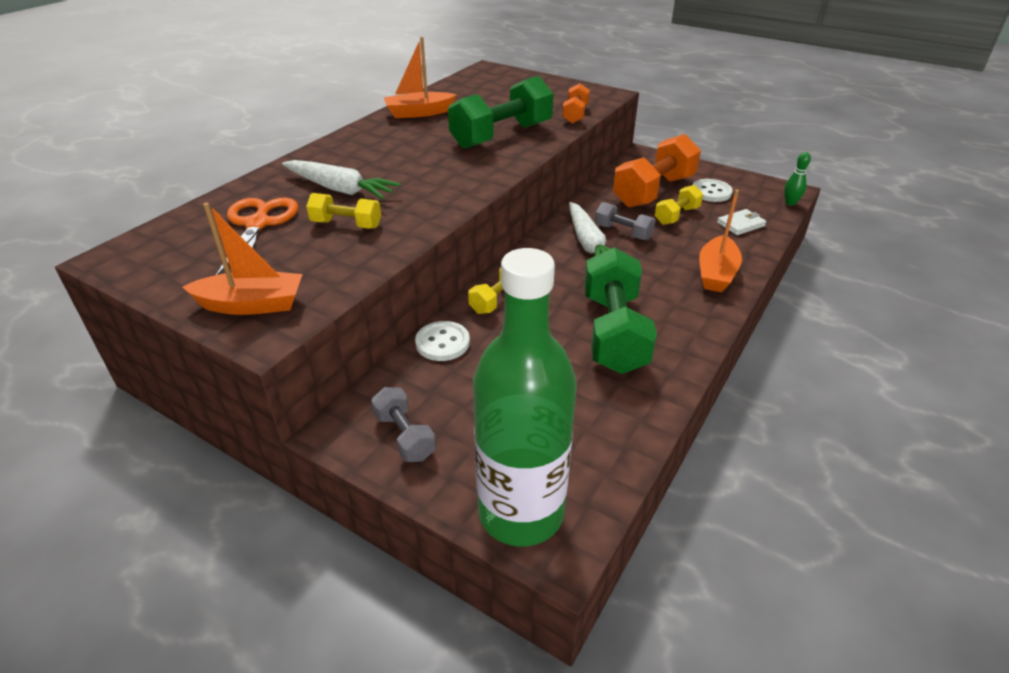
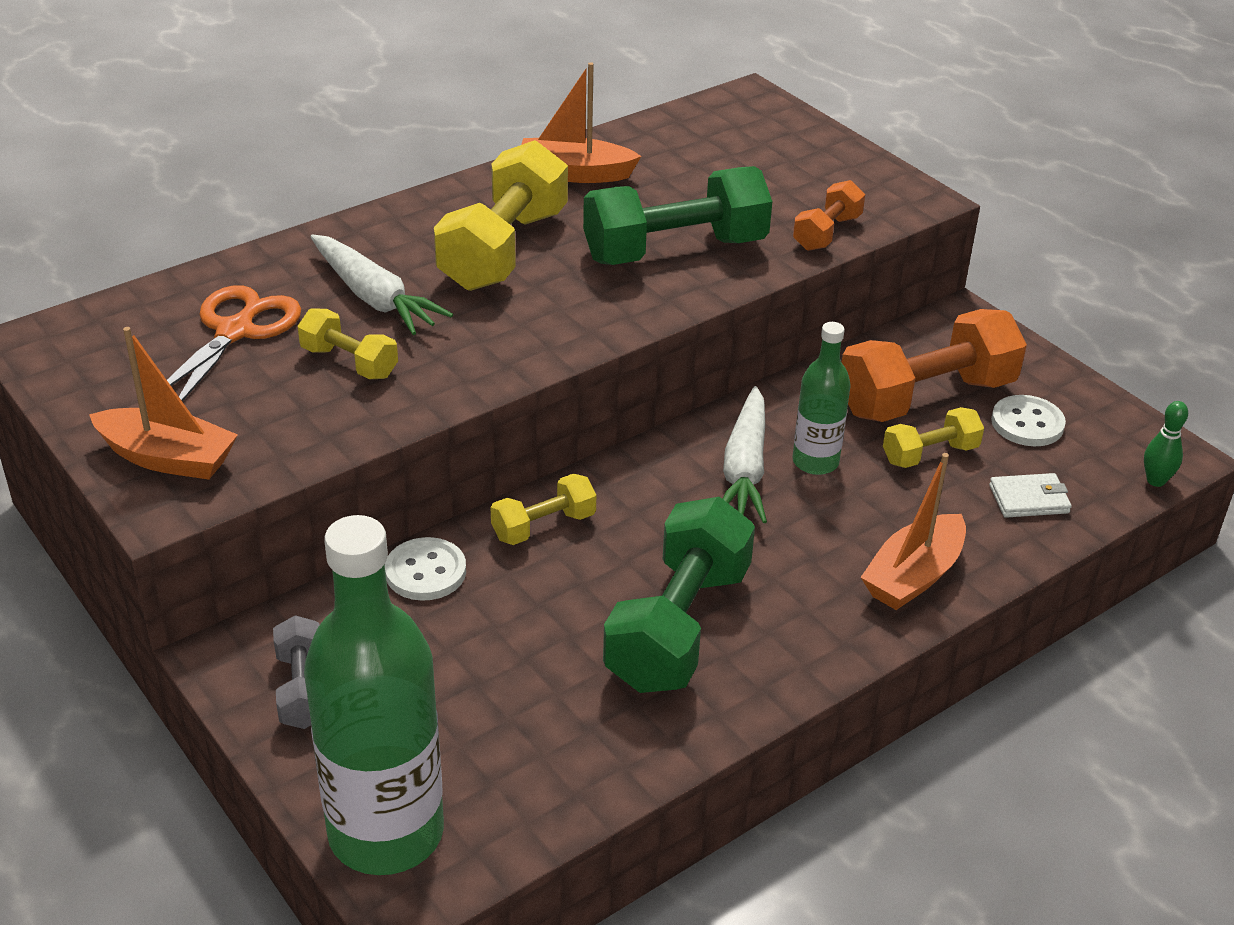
camera: 20 degrees right, 0 degrees up
(404, 152) = (504, 250): none -> yellow dumbbell
(623, 232) = (815, 462): grey dumbbell -> green bottle

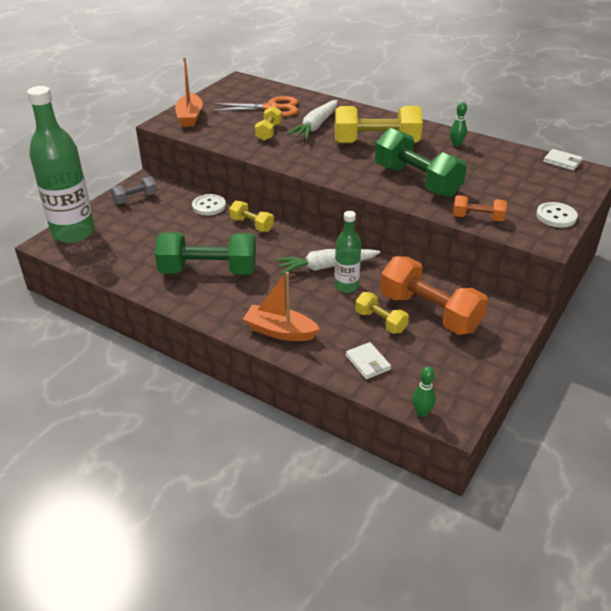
camera: 70 degrees right, 0 degrees up
(574, 173) = (456, 144): orange boat -> green bowling pin
(702, 106) = (562, 162): none -> white wallet
(1027, 423) = (436, 353): white button -> white button (556, 216)

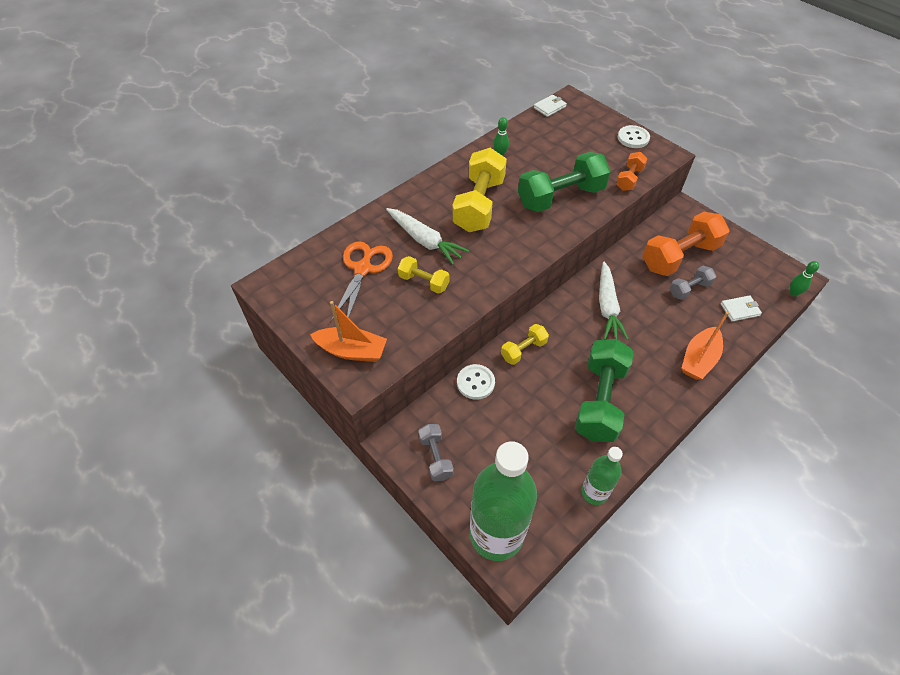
camera: 75 degrees left, 15 degrees up
(346, 286) = (638, 299): green bottle -> green bottle (594, 492)
(380, 321) = (689, 289): yellow dumbbell -> grey dumbbell

